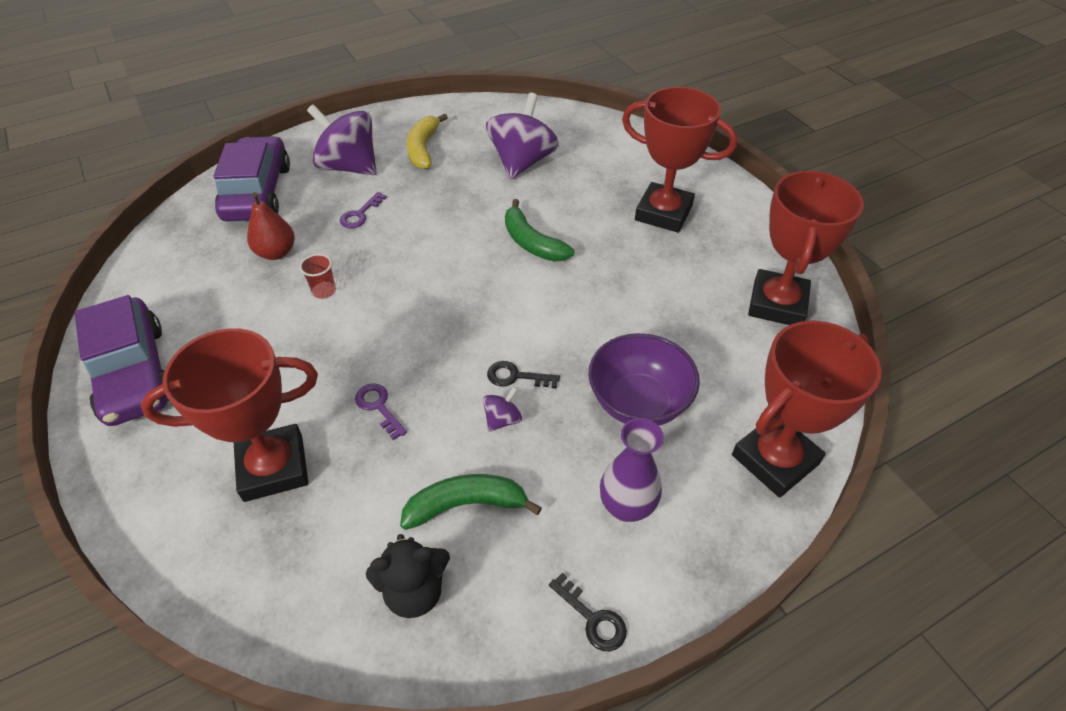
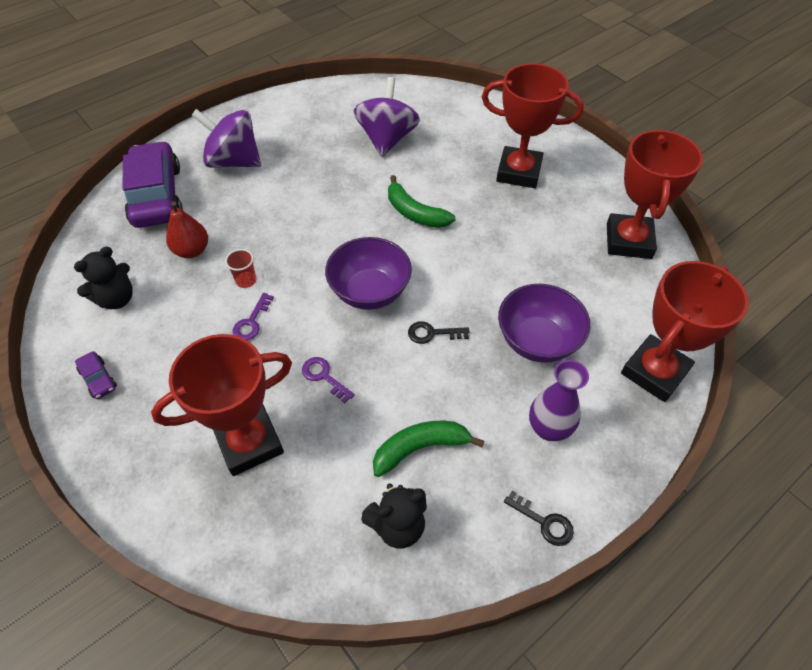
camera: 10 degrees left, 5 degrees up
(134, 373) = (98, 379): purple car -> purple car, size x0.41
(181, 292) = (116, 299): none -> black teddy bear
(360, 214) = (257, 205): purple key -> purple key (251, 322)
(423, 148) = (296, 136): yellow banana -> none
(457, 321) = (370, 292): none -> purple bowl
(502, 419) = (431, 372): purple spinning top -> none

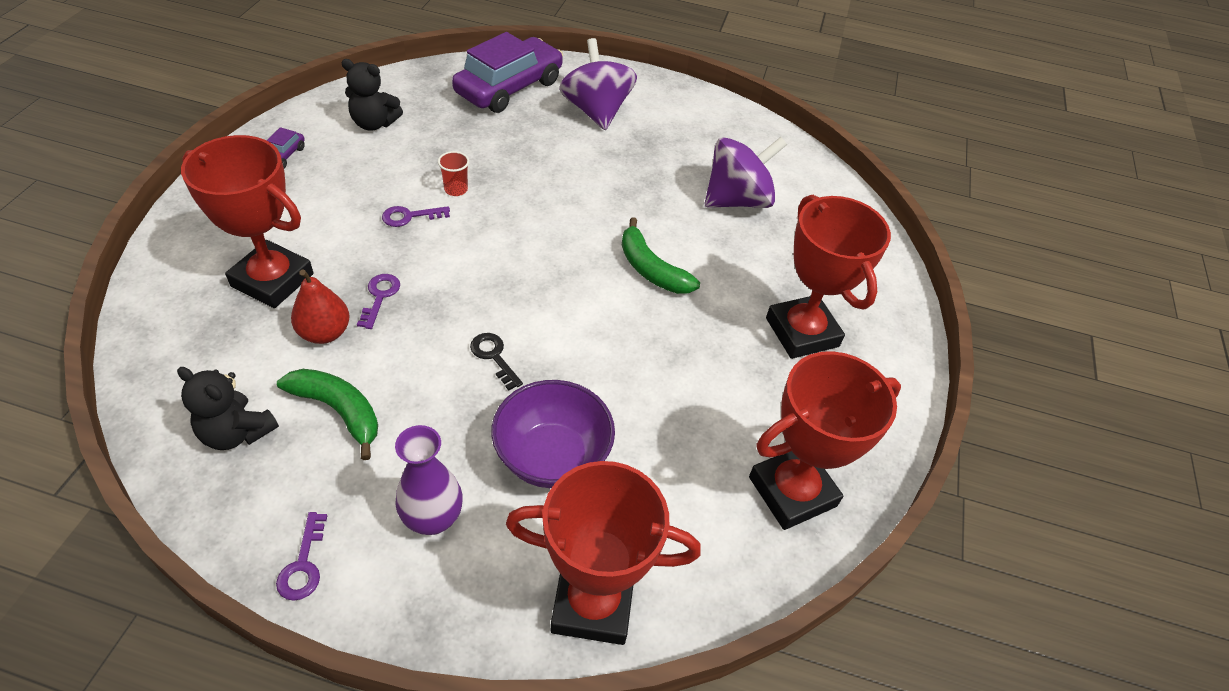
camera: 50 degrees right, 5 degrees down
(192, 250) = (463, 139): red pear -> red pear (325, 333)
(370, 292) = (511, 282): purple bowl -> none
(415, 212) = (651, 269): green banana -> green banana turned 45 degrees counterclockwise
(544, 522) = (303, 564): black key -> purple key

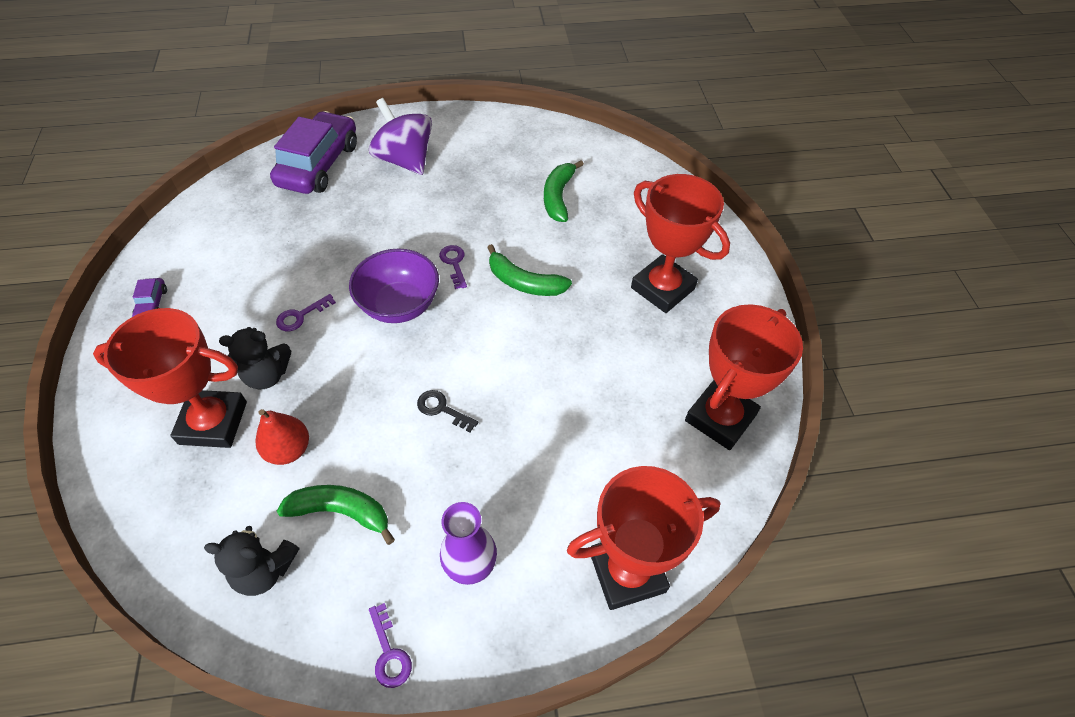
camera: 20 degrees left, 5 degrees up
(374, 123) = (218, 242): black teddy bear -> black teddy bear (267, 375)
(380, 297) = (317, 398): purple key -> purple key (454, 263)
(456, 189) = (326, 276): red cup -> none
(552, 457) = (534, 471): purple bowl -> purple bowl (399, 305)
(737, 200) = (558, 197): purple spinning top -> green banana

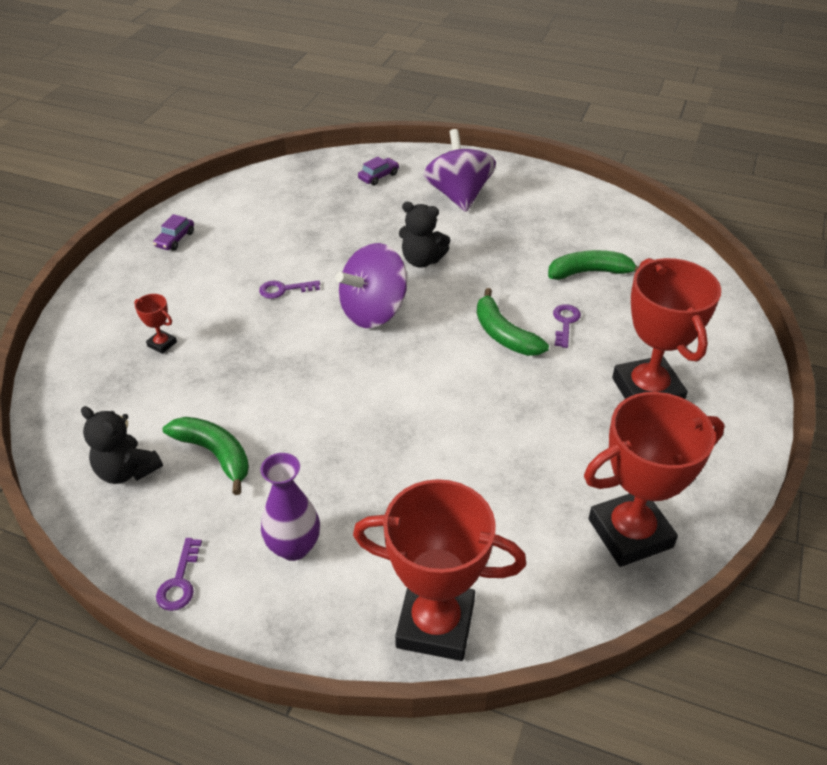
camera: 30 degrees right, 10 degrees down
(213, 423) = (162, 344): red trophy -> red trophy, size x0.41
(267, 375) = (227, 325): black teddy bear -> black teddy bear (422, 260)
(288, 450) = (205, 388): red pear -> none
(319, 165) = (378, 176): purple car -> purple car, size x0.41
(399, 305) = (374, 312): purple bowl -> purple spinning top
(442, 409) = (354, 410): black key -> none
(454, 263) = (447, 295): purple key -> purple key (565, 323)
(558, 197) = (590, 272): green banana -> green banana turned 45 degrees clockwise

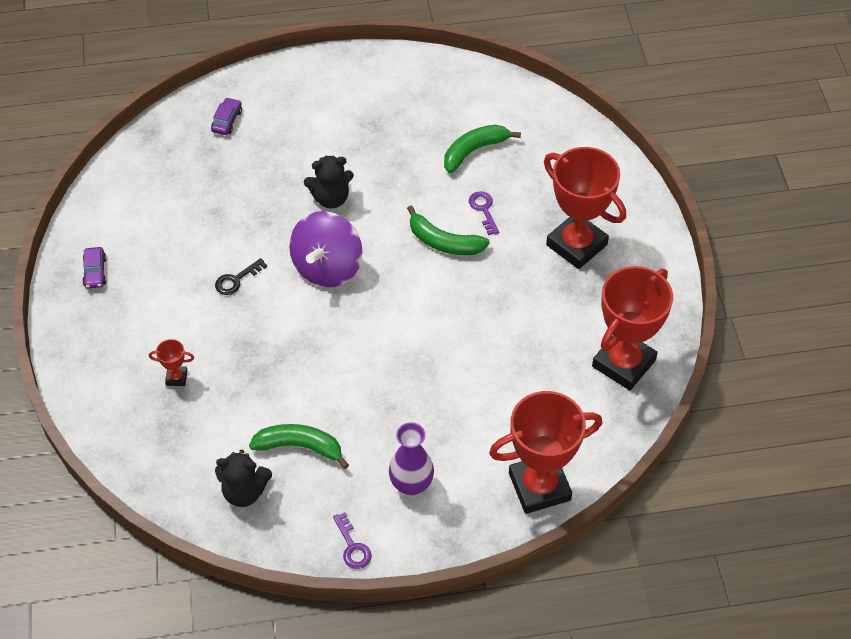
camera: 30 degrees left, 10 degrees up
(284, 289) = (236, 280): purple key -> black key
(458, 195) = (314, 113): purple spinning top -> none

